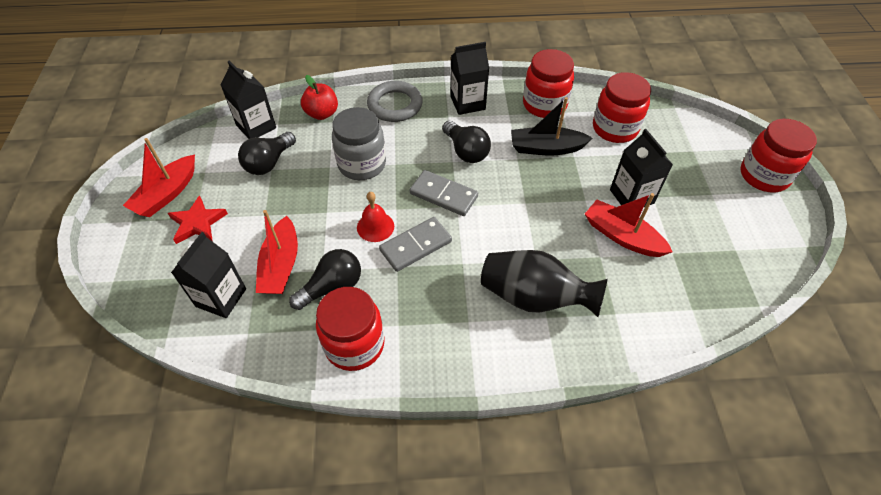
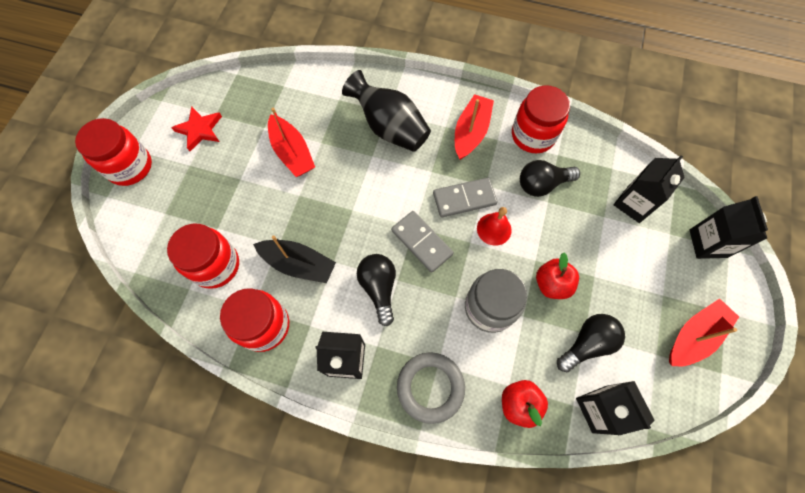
camera: 160 degrees left, 15 degrees up
(198, 223) = (659, 287): red star -> red star (200, 130)
(281, 265) = (582, 217): red boat -> red boat (471, 132)
(307, 197) = (552, 284): none -> red apple
(631, 196) = (257, 185): black carton -> black carton (708, 243)

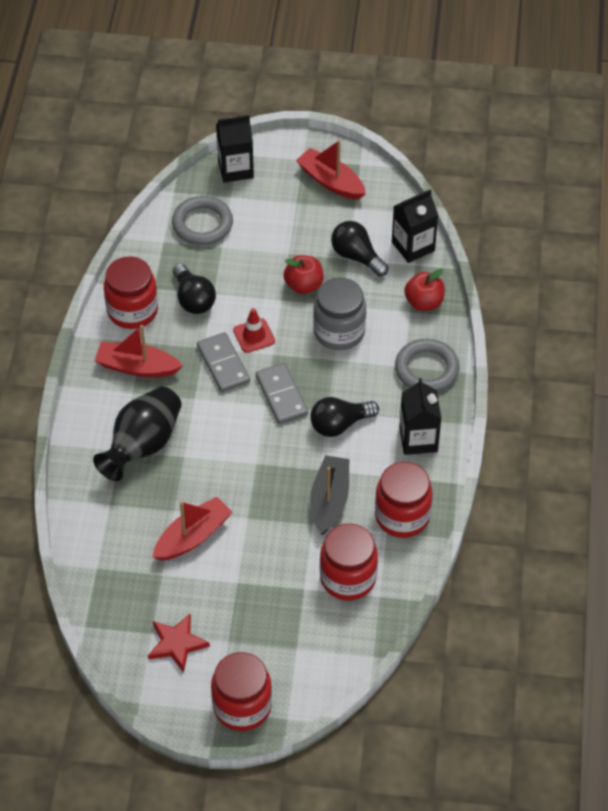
camera: 100 degrees left, 15 degrees down
(421, 242) = (281, 395): grey domino -> grey domino turned 60 degrees counterclockwise
(494, 229) = (254, 336): red bell -> red traffic cone
(634, 203) = (202, 224): black carton -> grey ring

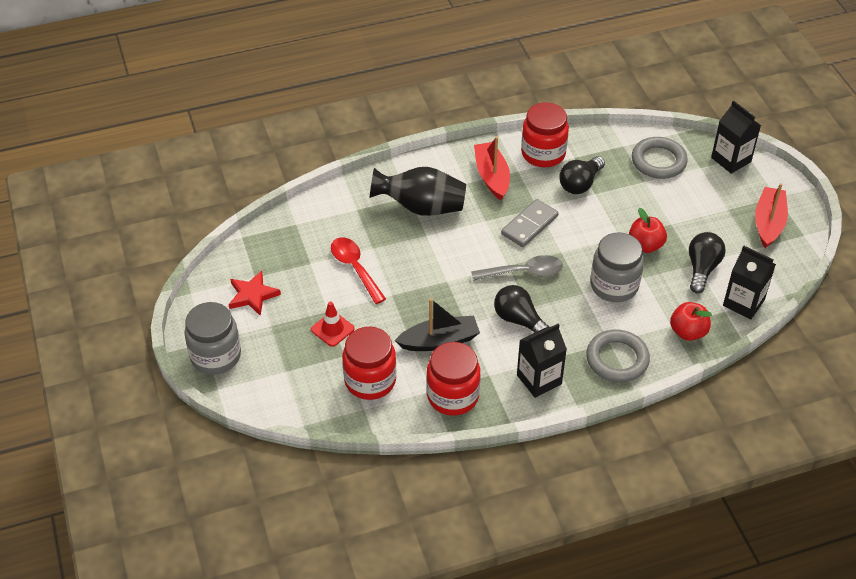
camera: 65 degrees right, 5 degrees down
(193, 536) = (355, 268): red boat -> red spoon
(242, 706) = (216, 356): red jar -> grey jar
(254, 336) = (571, 233): red traffic cone -> red traffic cone (332, 329)
(281, 395) = (523, 272): grey domino -> grey spoon

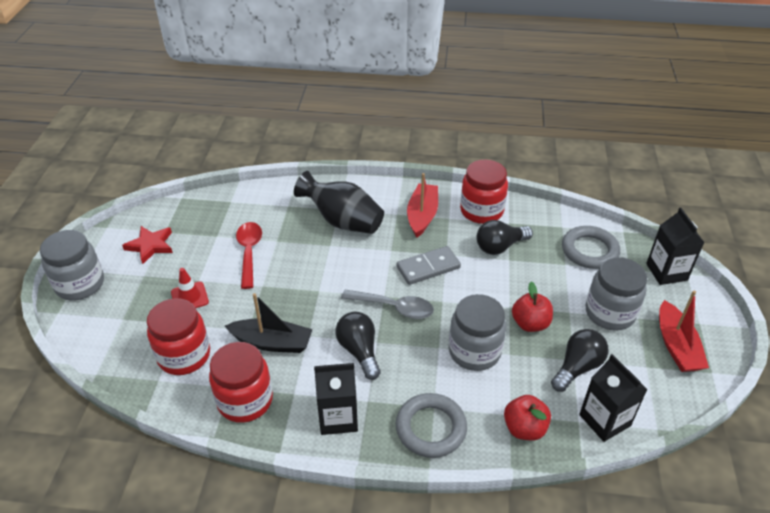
camera: 25 degrees right, 5 degrees down
(703, 213) = (610, 313): none -> grey jar
(768, 223) = (676, 346): red boat -> red boat turned 135 degrees clockwise

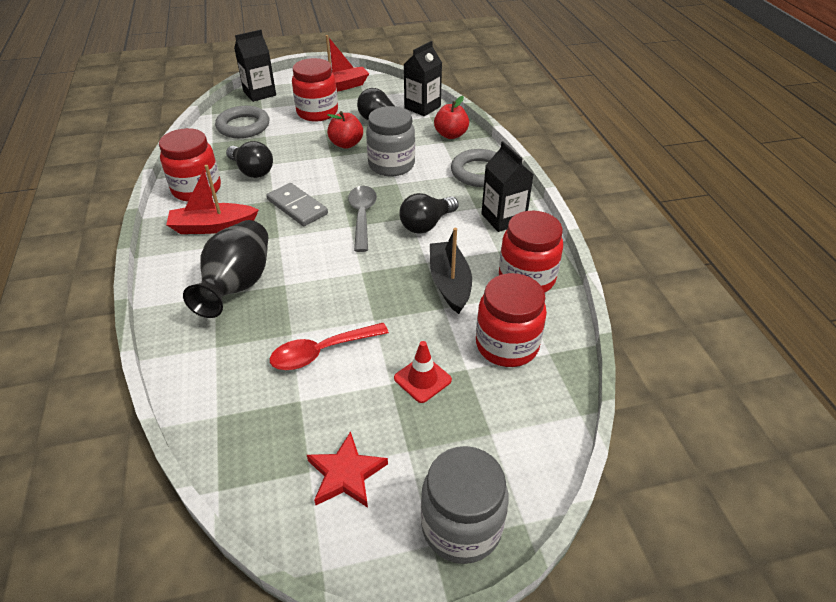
camera: 110 degrees left, 0 degrees up
(610, 313) = (317, 112): grey jar -> red jar

